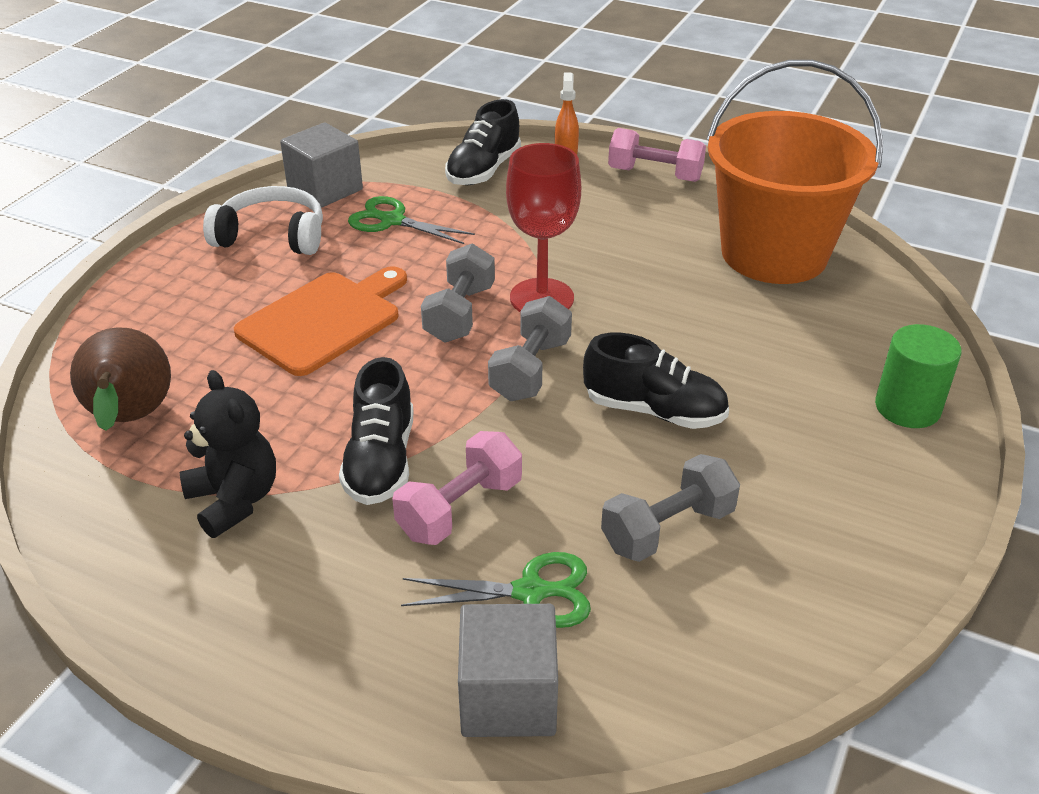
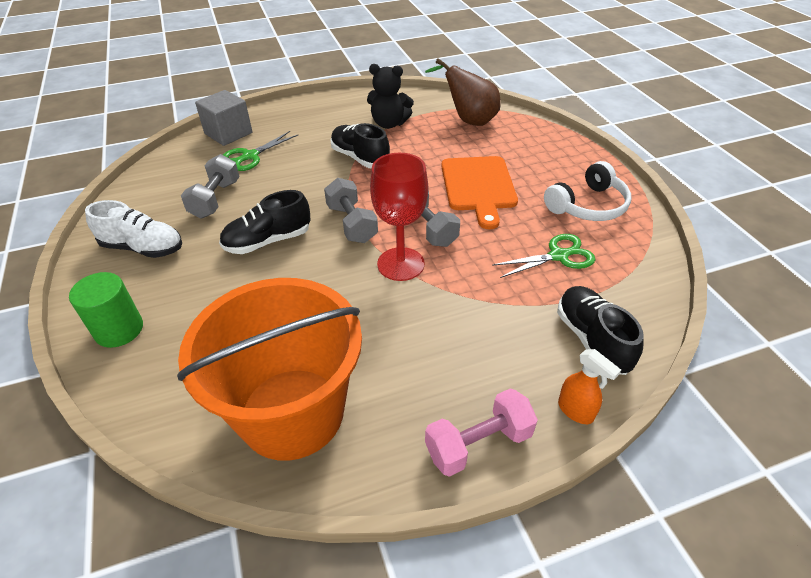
camera: 135 degrees right, 5 degrees up
(325, 189) = (633, 249): grey cube -> none
(460, 509) = (307, 162): pink dumbbell -> none
(831, 506) = (143, 248): none -> white shoe

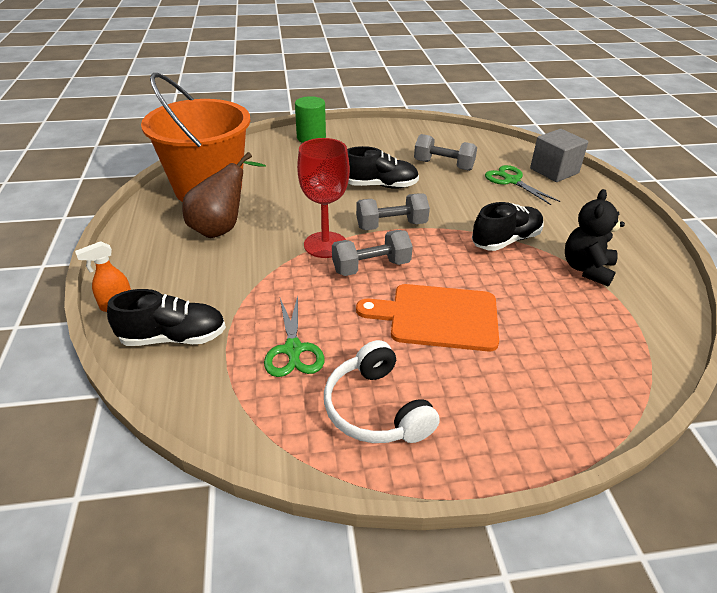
camera: 100 degrees right, 5 degrees down
(143, 248) = (389, 141): white shoe -> none
(268, 241) = (380, 186): black shoe -> black shoe turned 105 degrees clockwise
(468, 120) = (607, 342): brown pear -> brown pear (222, 228)
(478, 444) = (130, 253): pink dumbbell -> none

